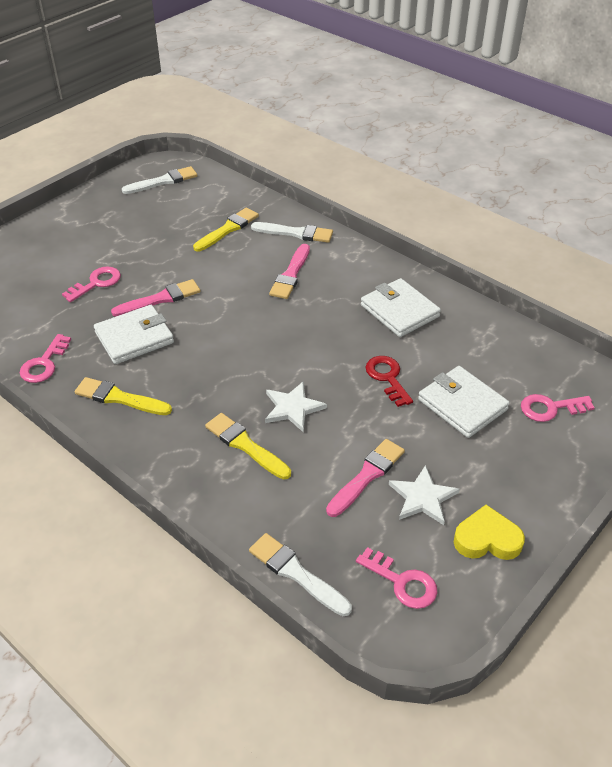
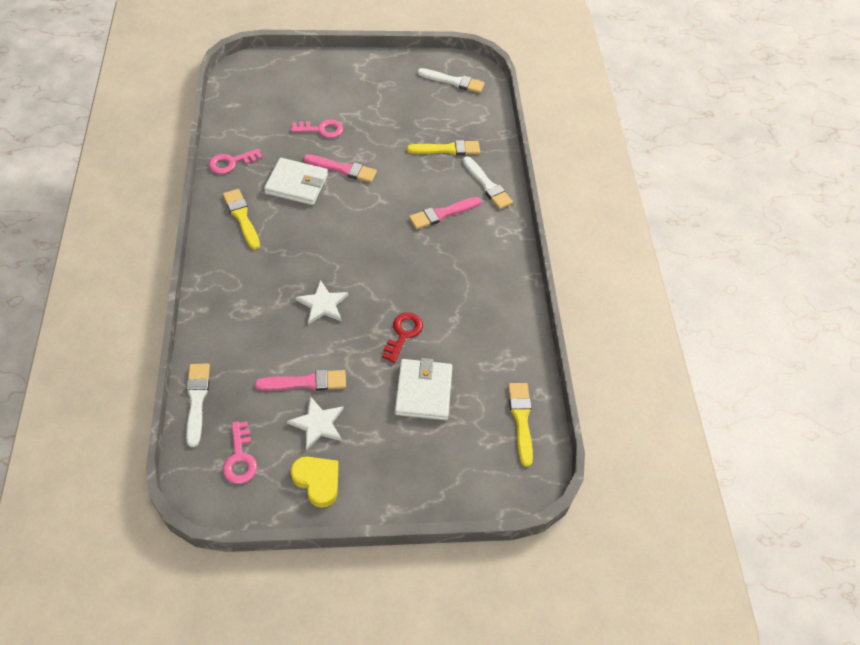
camera: 40 degrees right, 10 degrees up
(245, 445) = (267, 304): yellow brush -> yellow brush (521, 419)
(399, 311) = (476, 296): white wallet -> none
(550, 408) = (476, 445): pink key -> none

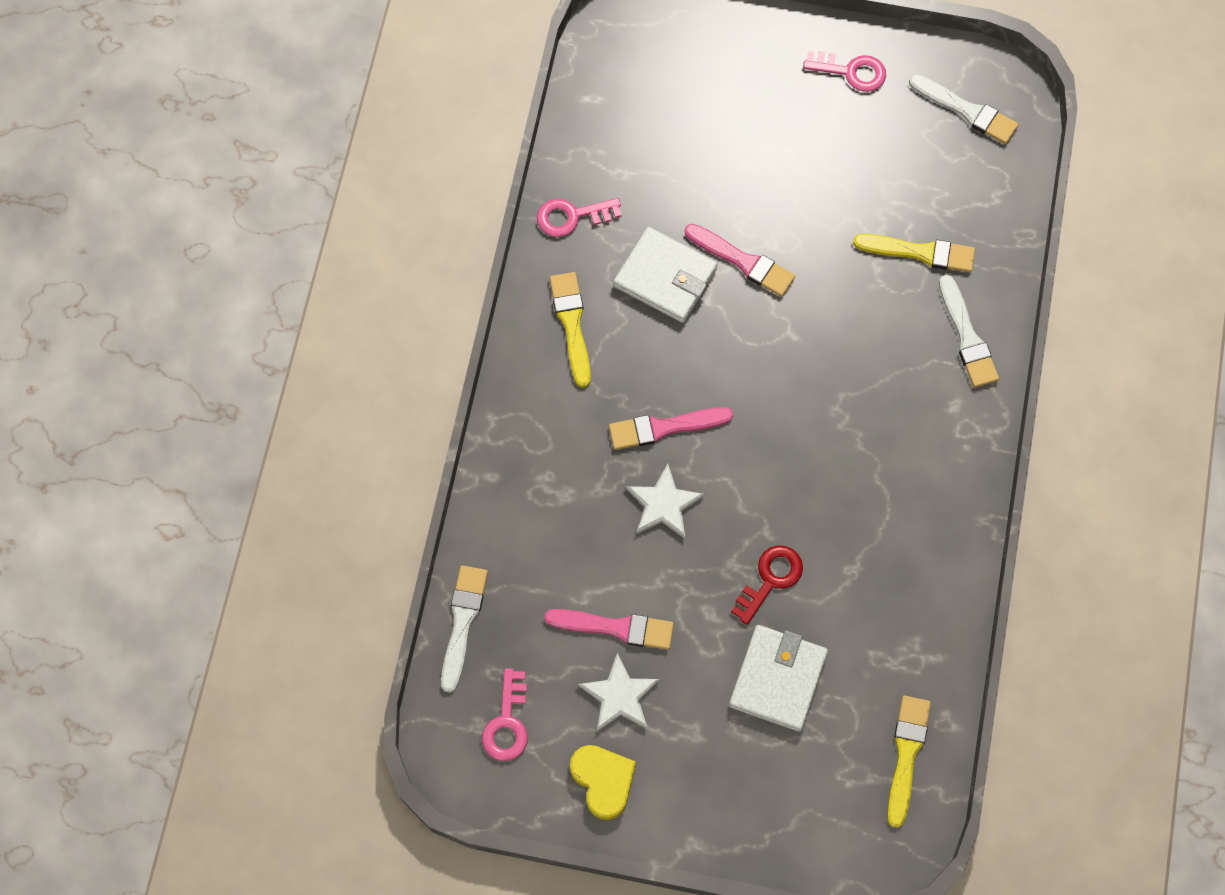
camera: 20 degrees right, 15 degrees up
(321, 129) = (724, 175): pink key -> pink key (851, 71)
(442, 214) = (881, 378): pink brush -> pink brush (664, 428)

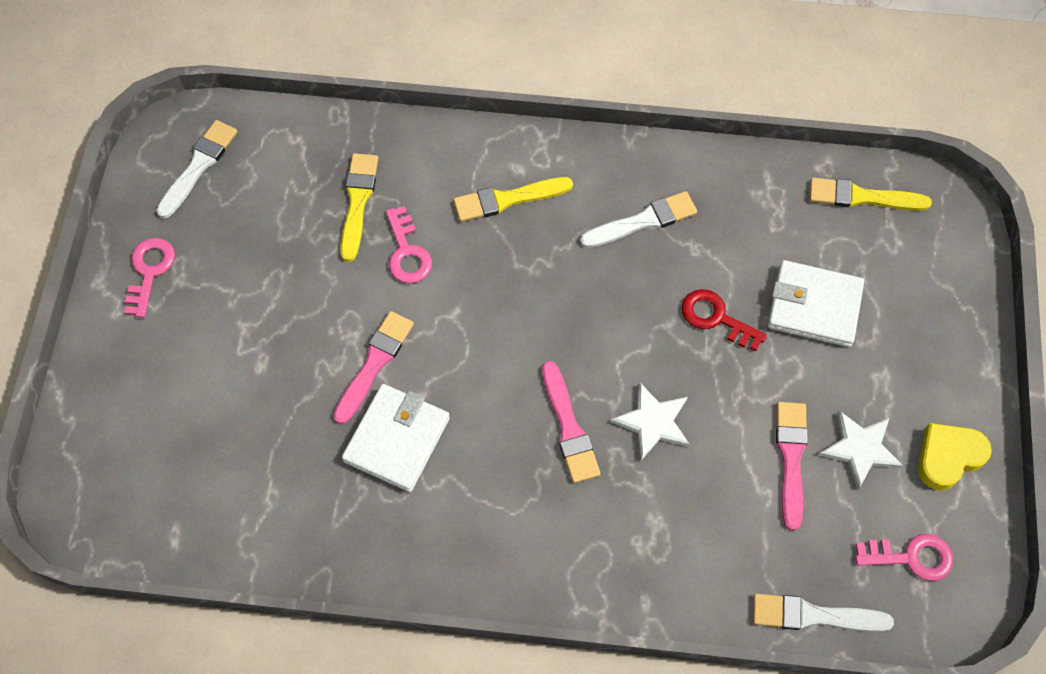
camera: 95 degrees left, 5 degrees down
(571, 324) = (458, 533): yellow brush -> yellow brush (507, 199)
(572, 216) = (326, 544): pink key -> pink key (407, 252)
(967, 337) = (446, 160): white brush -> white brush (643, 221)

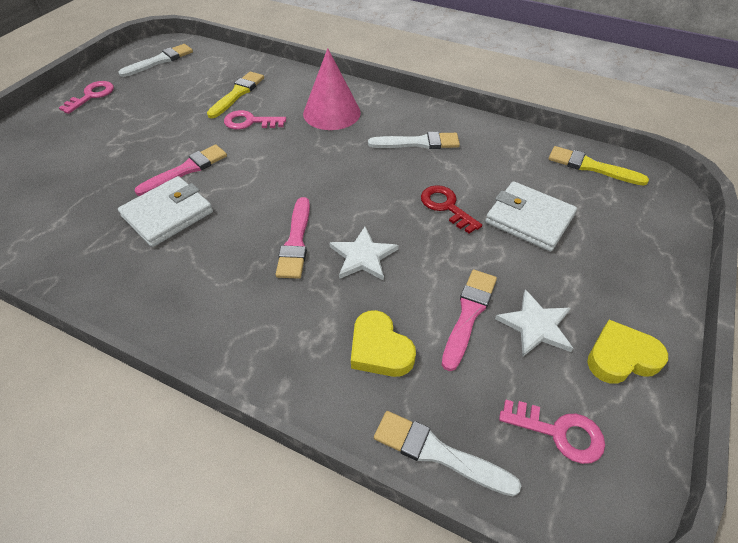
camera: 20 degrees right, 15 degrees down
(407, 252) = (250, 122): pink key -> pink key turned 90 degrees clockwise
(507, 199) = (331, 113): yellow brush -> pink cone
(719, 530) = (379, 349): none -> yellow heart

